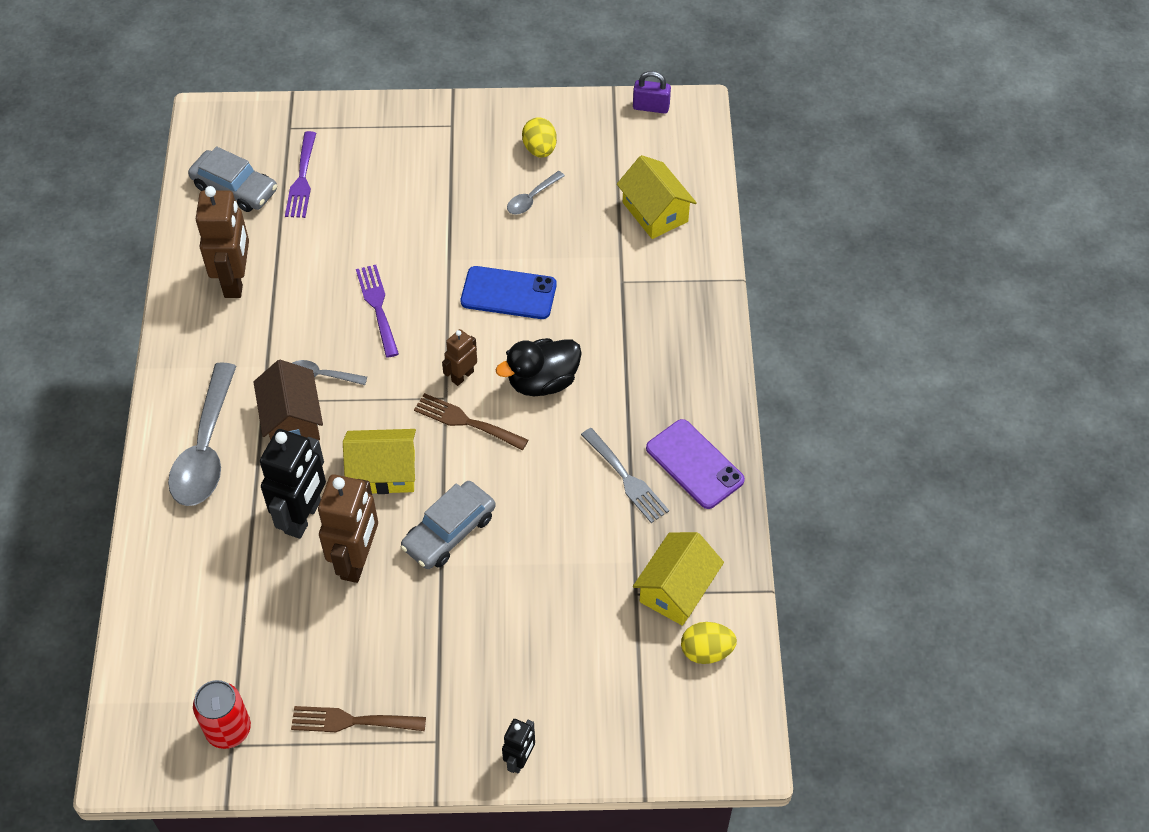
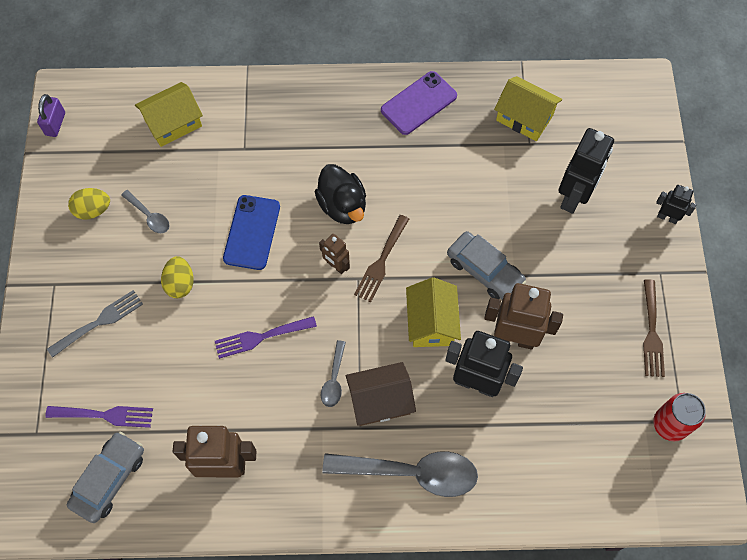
camera: 90 degrees left, 10 degrees up
(553, 643) = (574, 197): none -> black robot
(626, 478) = (432, 148): grey fork -> grey fork (99, 322)
(706, 651) = (571, 101): yellow egg -> yellow egg (180, 283)

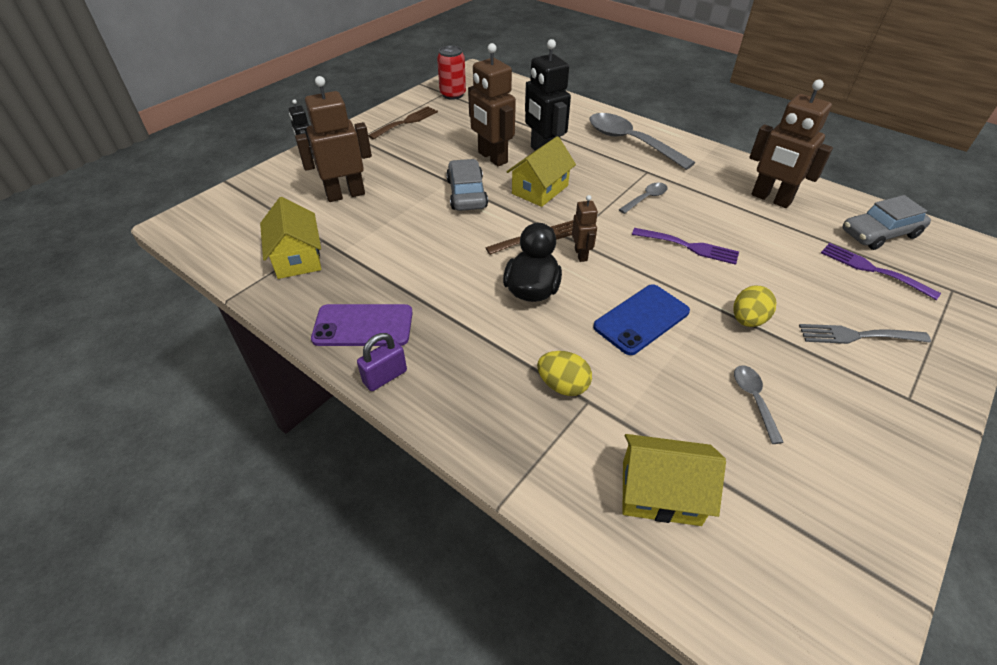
camera: 140 degrees left, 20 degrees down
(55, 124) = (861, 626): purple padlock -> purple padlock (385, 377)
(93, 210) = (830, 450): yellow egg -> yellow egg (563, 385)
(380, 400) = (620, 175): brown house -> none
(574, 197) = (345, 194): black robot -> brown robot

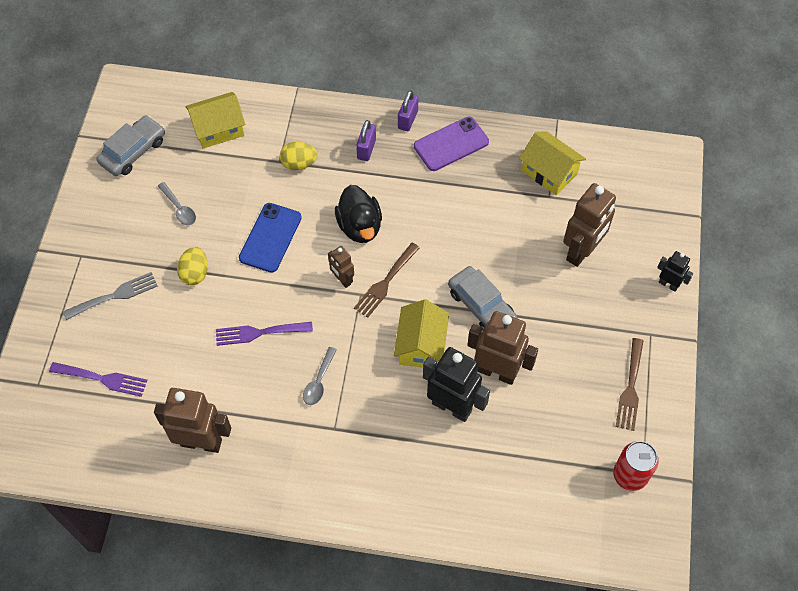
camera: 150 degrees right, 15 degrees up
(465, 364) = (366, 149): none -> purple padlock
(630, 142) = (373, 477): grey spoon -> none
(880, 233) = (95, 436): grey car -> grey car (133, 151)

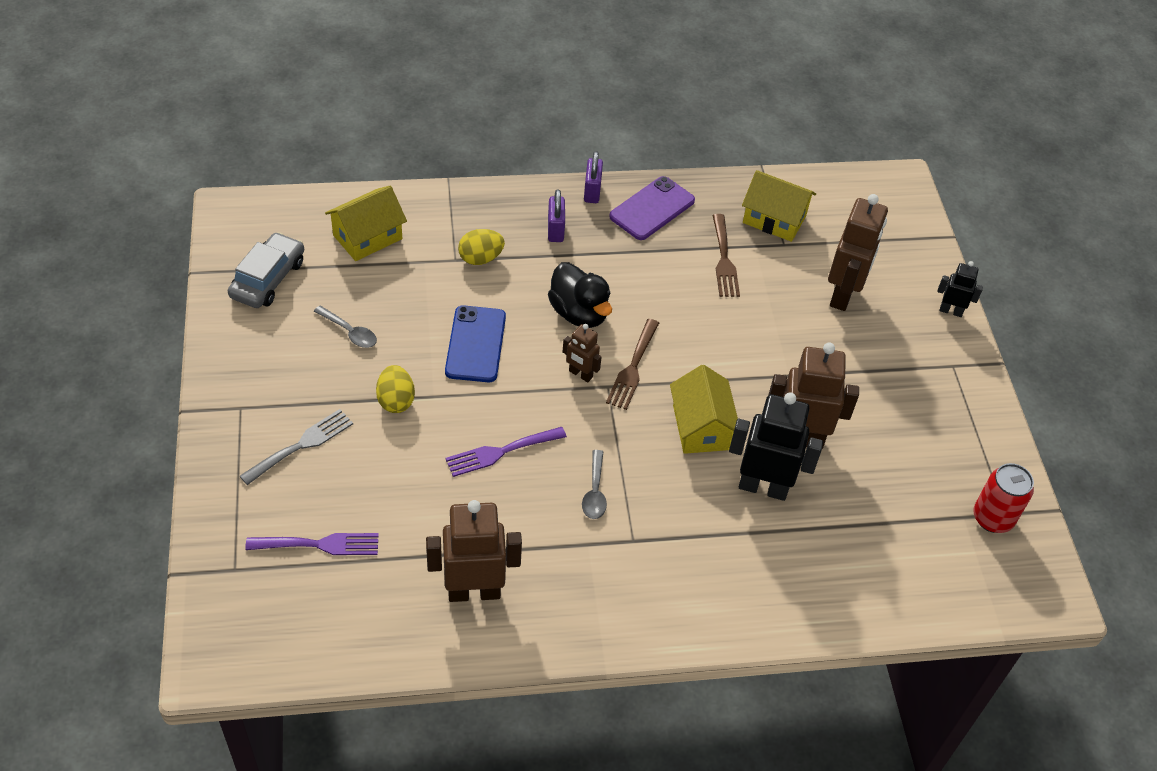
camera: 20 degrees left, 10 degrees down
(481, 306) = (754, 372): grey car -> none
(630, 388) = (955, 426): brown fork -> brown fork (724, 260)

